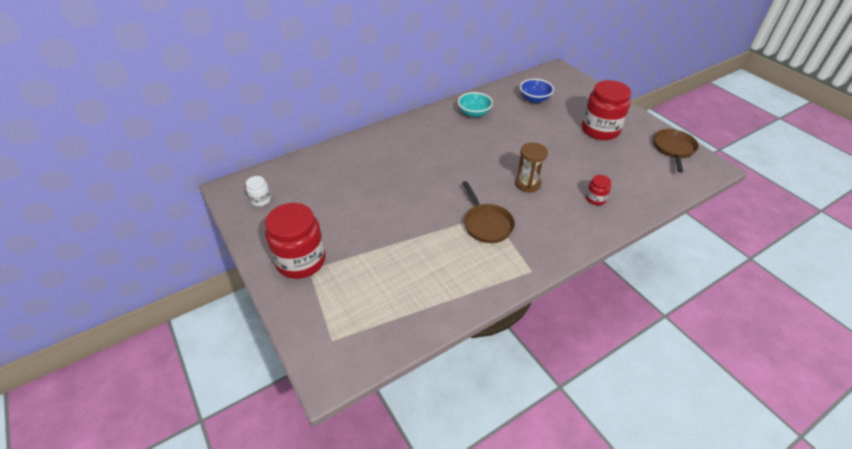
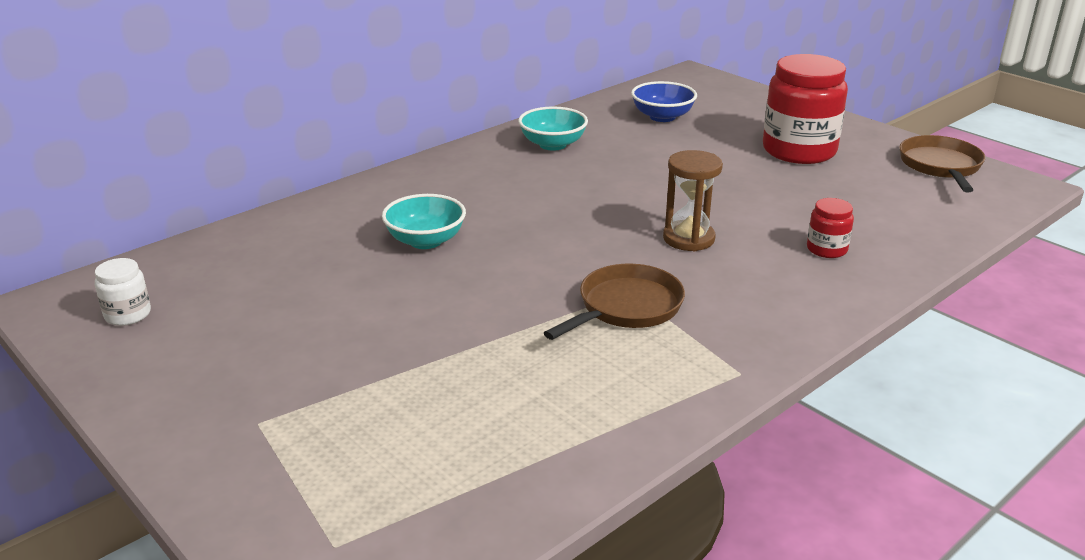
camera: 10 degrees left, 15 degrees down
(301, 261) = (236, 409): red jar -> none
(400, 170) = (425, 241): none -> turquoise bowl
(486, 224) = (626, 307): brown pan -> brown pan turned 105 degrees counterclockwise

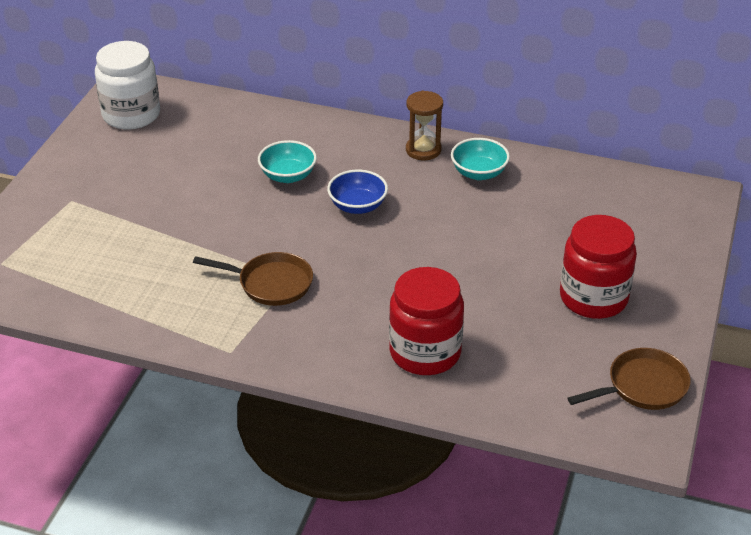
camera: 60 degrees right, 10 degrees up
(128, 314) = (131, 115): white jar -> white jar, size x2.18
(662, 117) = (588, 207): blue bowl -> blue bowl (357, 206)
(688, 238) = (385, 283): brown hourglass -> brown hourglass (423, 150)
(826, 249) = (425, 352): red jar -> red jar, size x2.18

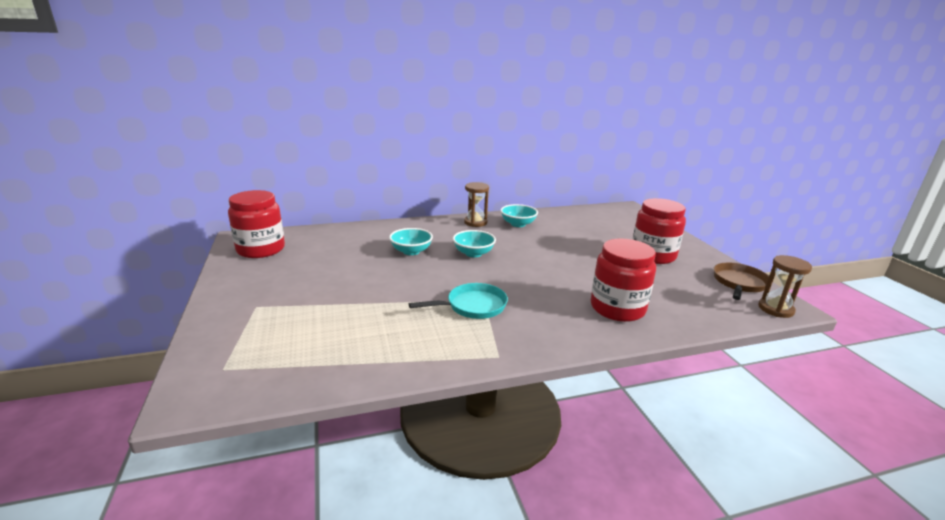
camera: 35 degrees left, 15 degrees down
(131, 115) = (261, 249): white jar -> red jar
(271, 283) = (473, 306): brown pan -> turquoise pan
(357, 206) = (473, 253): blue bowl -> turquoise bowl
(624, 438) = (775, 309): none -> brown hourglass

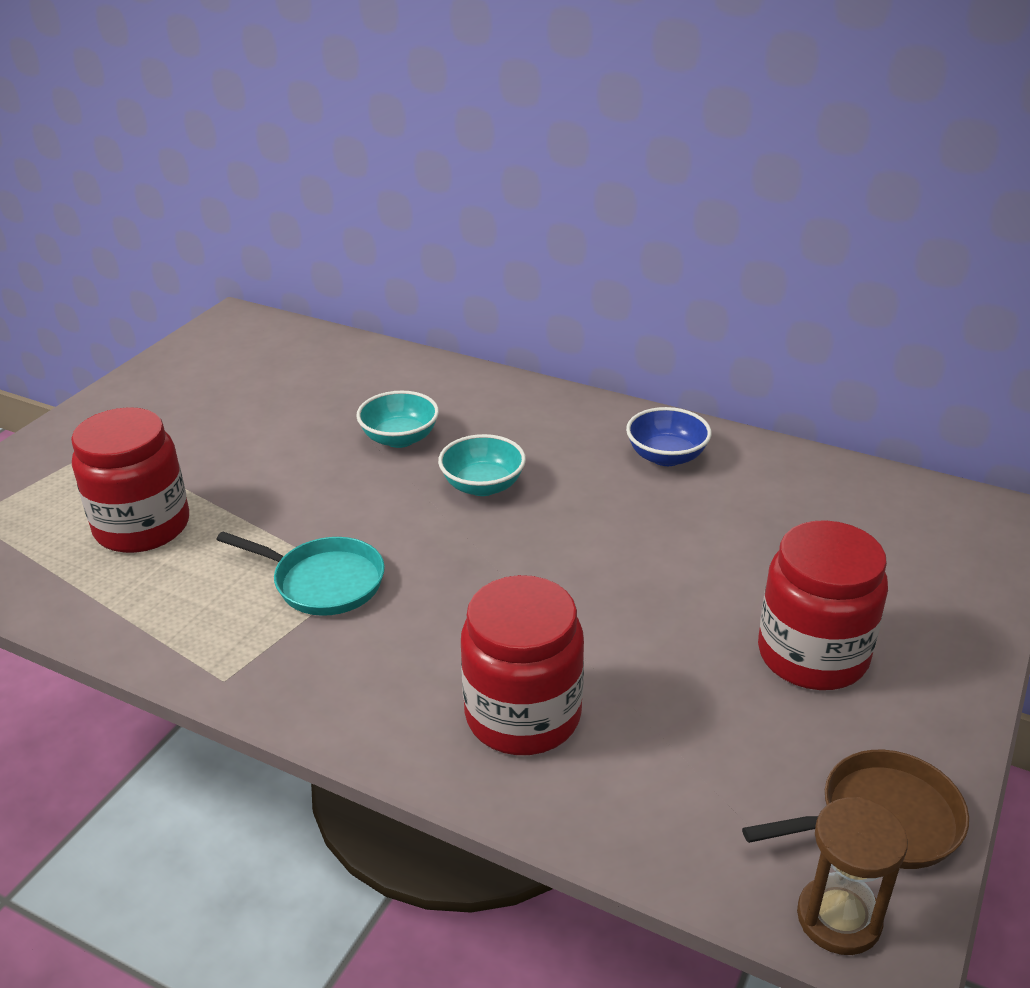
camera: 45 degrees right, 10 degrees up
(261, 249) = (228, 350): red jar -> red jar (142, 526)
(475, 222) = (594, 421): brown hourglass -> none
(518, 224) = (666, 456): turquoise bowl -> blue bowl

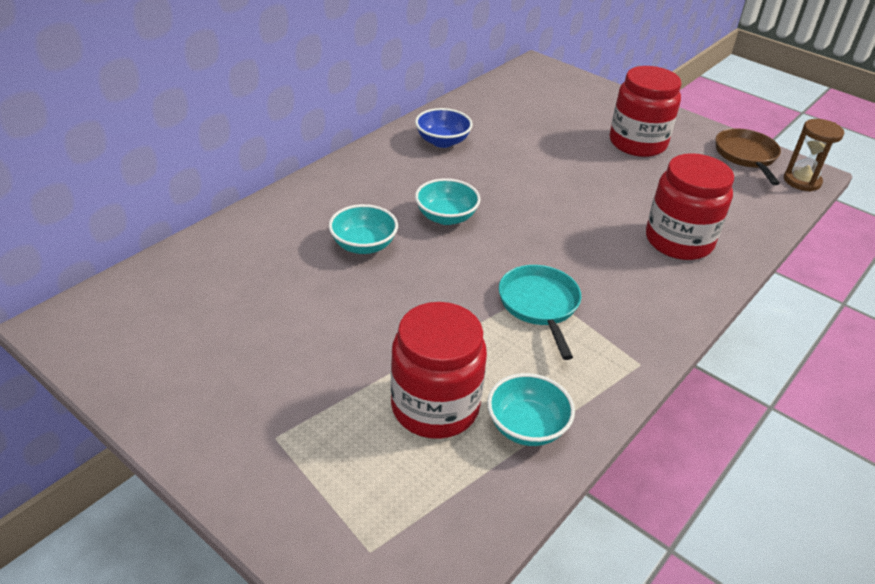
camera: 80 degrees left, 5 degrees up
(113, 592) = (526, 427): none -> turquoise bowl
(323, 582) = (539, 305): turquoise pan -> turquoise pan turned 45 degrees counterclockwise

